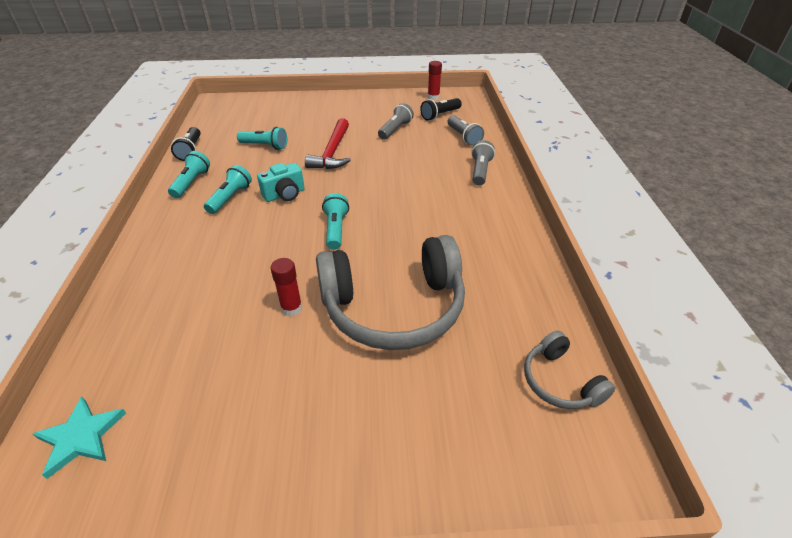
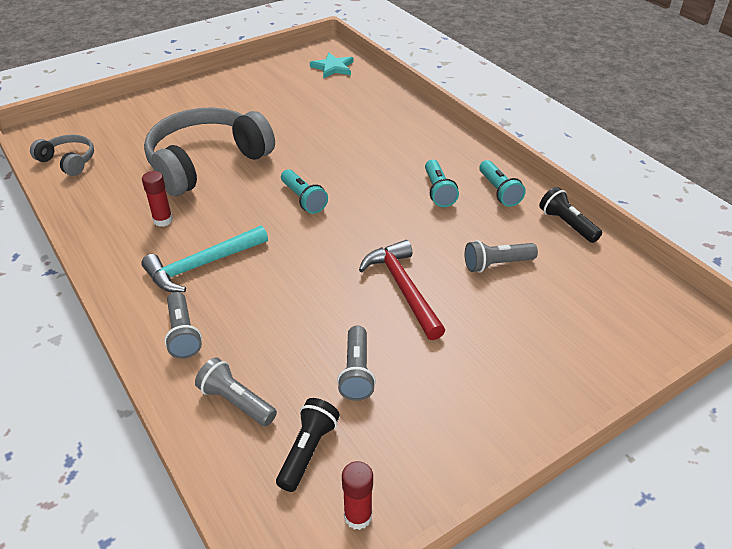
camera: 150 degrees right, 0 degrees up
(265, 146) = (497, 264): turquoise flashlight -> grey flashlight
(284, 195) = (390, 213): turquoise camera -> none
(291, 308) = (282, 139): red glue stick -> red glue stick (163, 220)
(449, 205) = (202, 265): none -> turquoise hammer

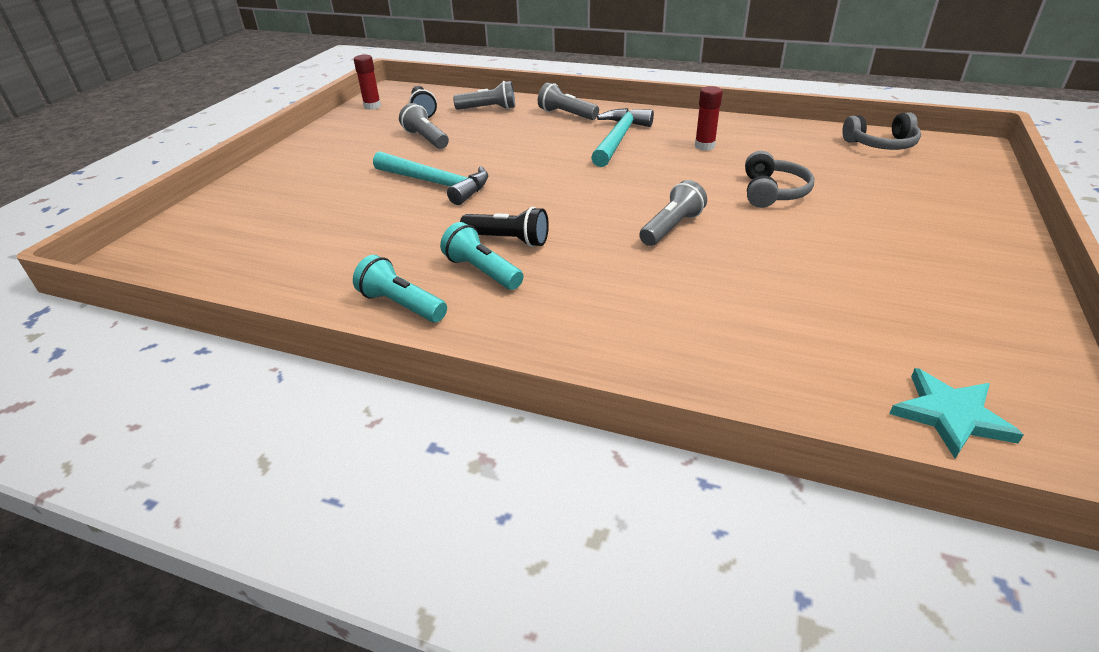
camera: 145 degrees right, 5 degrees down
(206, 162) = (772, 192): grey headphones -> grey headphones, size x0.48
(303, 199) = (619, 204): turquoise flashlight -> none
(403, 289) = (436, 183): red hammer -> turquoise hammer
(497, 264) = (357, 230): grey flashlight -> grey flashlight (671, 228)
(567, 224) = (285, 301): black flashlight -> black flashlight (508, 240)

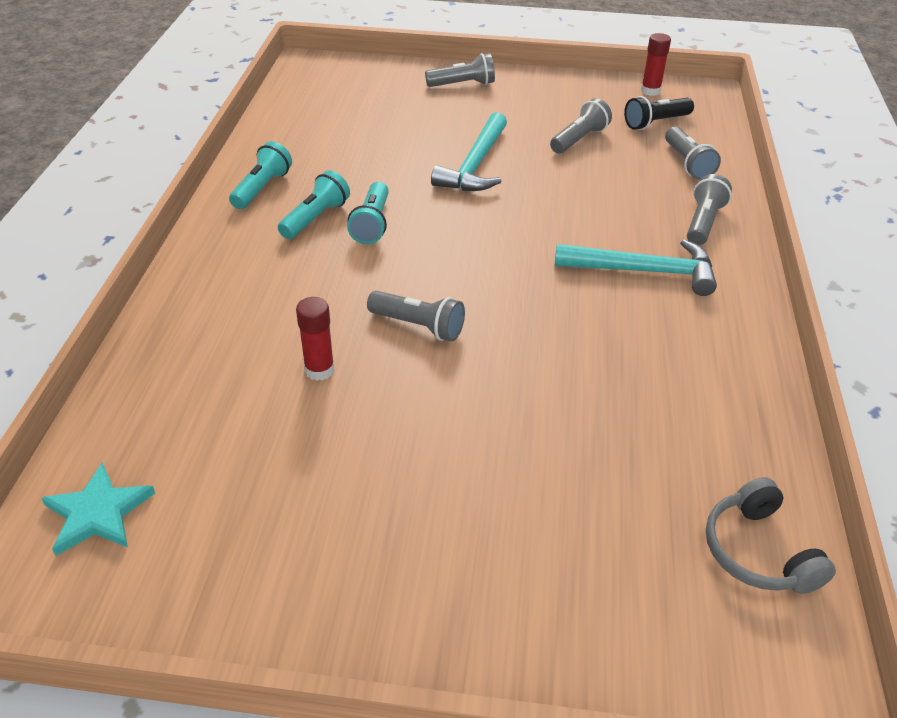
camera: 75 degrees right, 5 degrees up
(280, 177) = (462, 84): none -> grey flashlight
(508, 240) = (372, 224): black flashlight -> turquoise flashlight
(704, 146) = (655, 348): red glue stick -> red glue stick (319, 370)
(772, 192) = (532, 411): grey headphones -> none

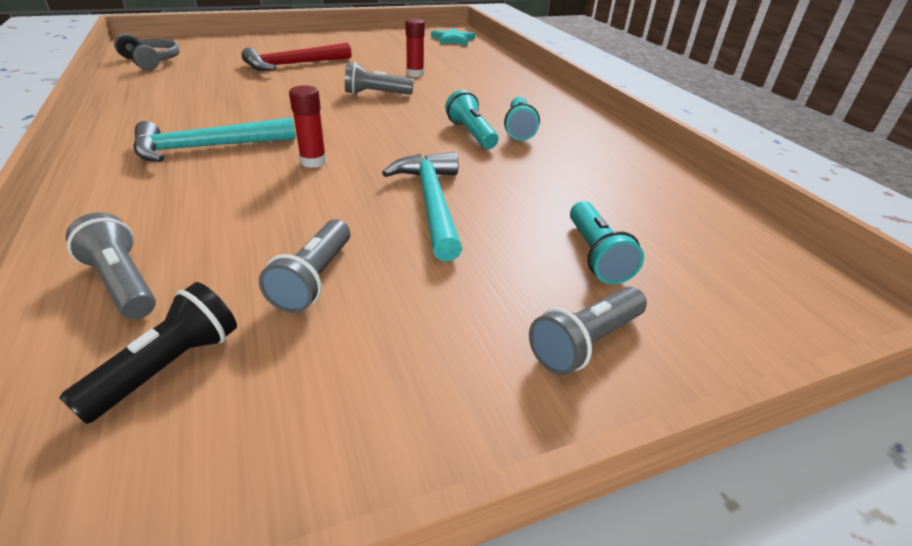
camera: 150 degrees right, 5 degrees down
(262, 188) = (591, 138): turquoise flashlight -> turquoise flashlight (596, 255)
(499, 462) = (293, 65): none -> red hammer
(650, 91) = (168, 496): red glue stick -> red glue stick (313, 162)
(703, 223) = (126, 201): grey flashlight -> none

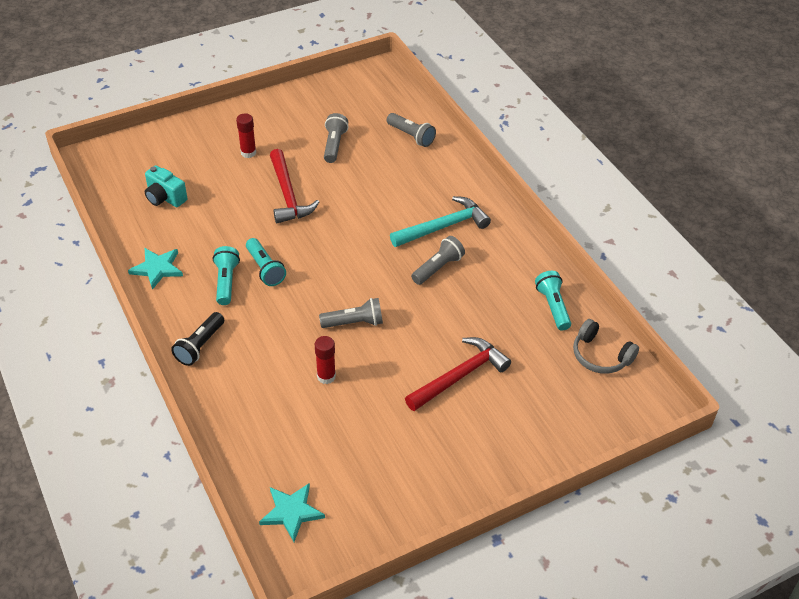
camera: 175 degrees right, 10 degrees up
(168, 367) = (369, 110): black flashlight -> black flashlight (200, 346)
(313, 162) = (368, 221): red glue stick -> red glue stick (248, 153)
(431, 203) = (288, 195): turquoise hammer -> red hammer
(585, 342) = (220, 130): grey flashlight -> grey flashlight (438, 268)
(596, 255) = (203, 170): turquoise flashlight -> turquoise flashlight (553, 306)
(610, 145) = (157, 268): none -> turquoise star
(645, 217) = (165, 198): none -> turquoise camera

